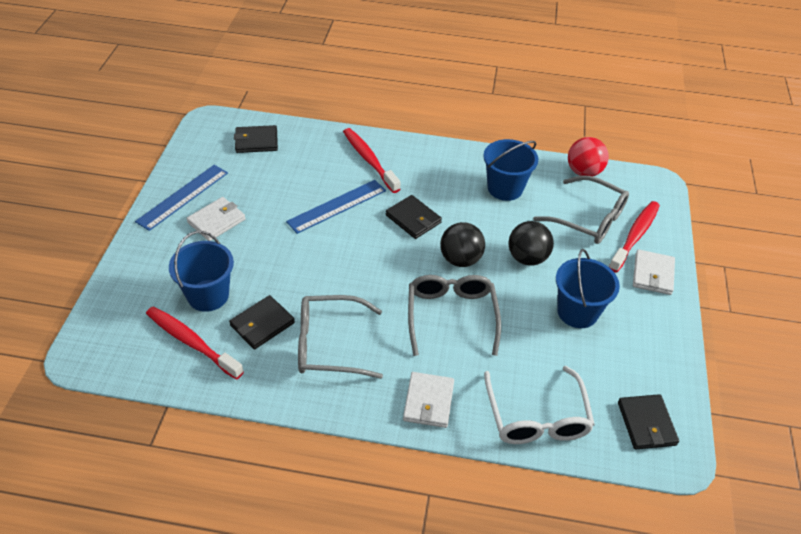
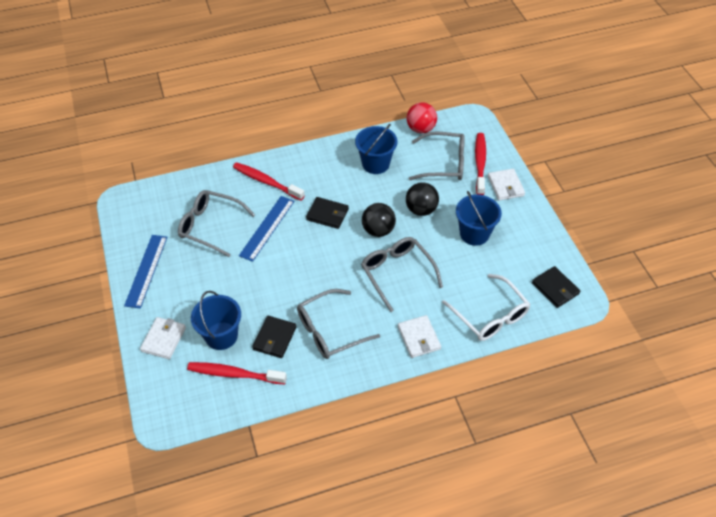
camera: 25 degrees left, 5 degrees up
(216, 221) = (186, 278): white wallet -> white wallet (163, 339)
(256, 141) = (171, 202): black wallet -> none
(279, 180) = (210, 226): none -> grey glasses

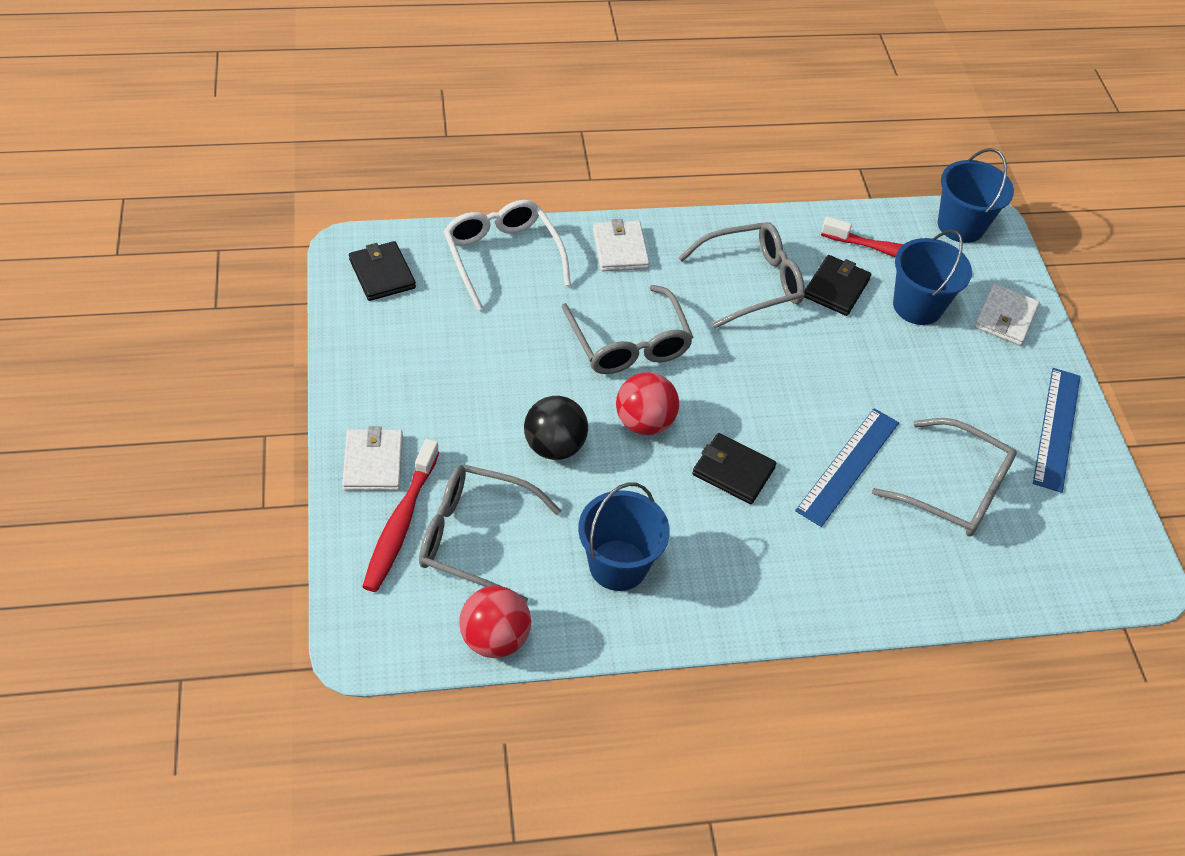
camera: 175 degrees left, 0 degrees up
(266, 182) = (849, 566): red toothbrush -> none
(378, 230) = (644, 422): black ball -> red ball
(474, 234) = (473, 383): blue bucket -> blue bucket (960, 225)

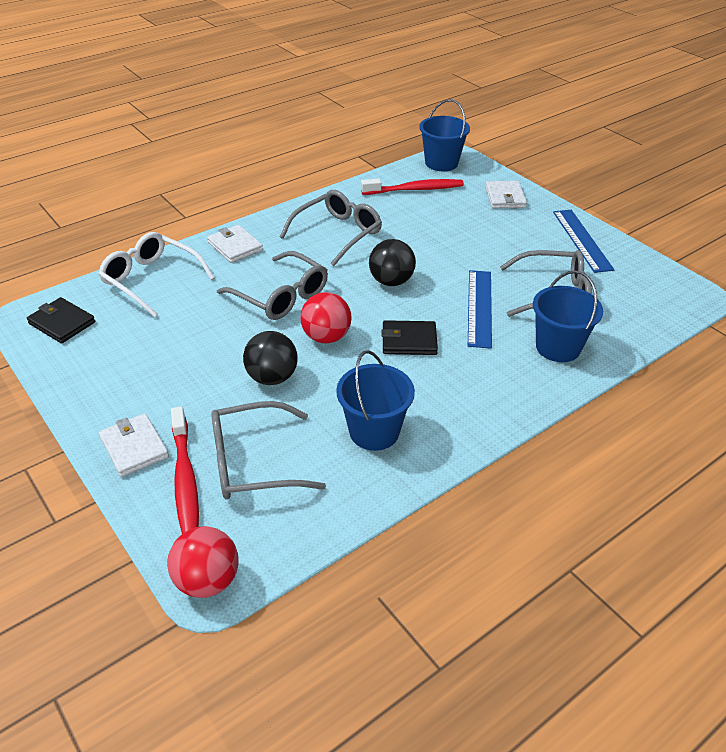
camera: 25 degrees left, 10 degrees down
(495, 638) = (317, 524): red ball -> red ball (207, 580)
(768, 380) = (391, 281): none -> black ball
(836, 288) = (394, 218): black wallet -> none
(917, 306) = (450, 209): blue bucket -> blue bucket (558, 347)

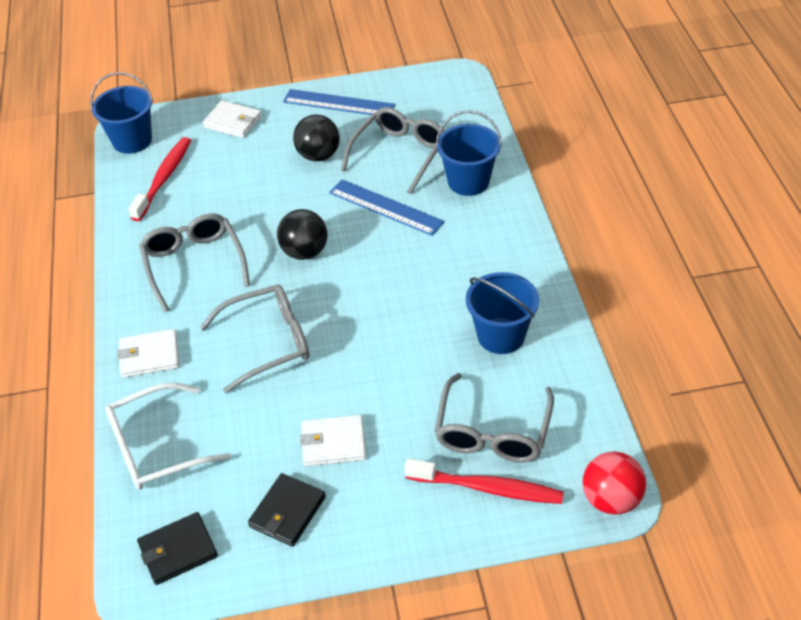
camera: 60 degrees left, 5 degrees up
(134, 447) = (424, 520): white wallet -> white wallet (333, 443)
(272, 377) = (388, 386): black ball -> black ball (318, 155)
(326, 337) = (356, 327): red ball -> none
(409, 340) = (399, 271): black wallet -> black wallet (287, 512)

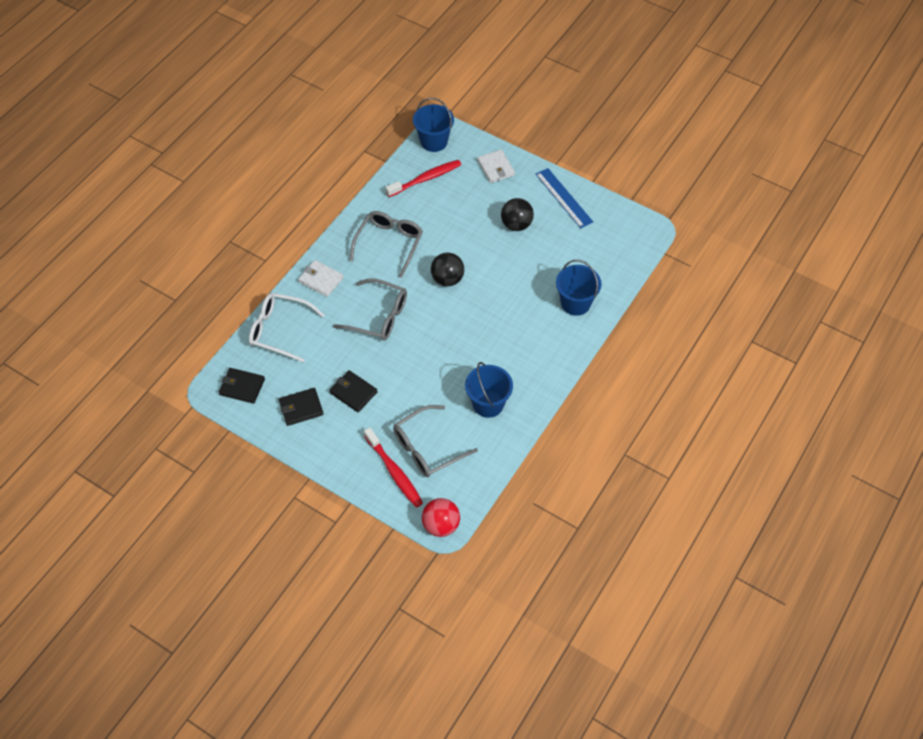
camera: 40 degrees right, 10 degrees up
(333, 443) = (353, 392): white wallet -> black wallet
(385, 207) = (515, 284): blue ruler -> none
(399, 154) = (559, 257): grey glasses -> none

